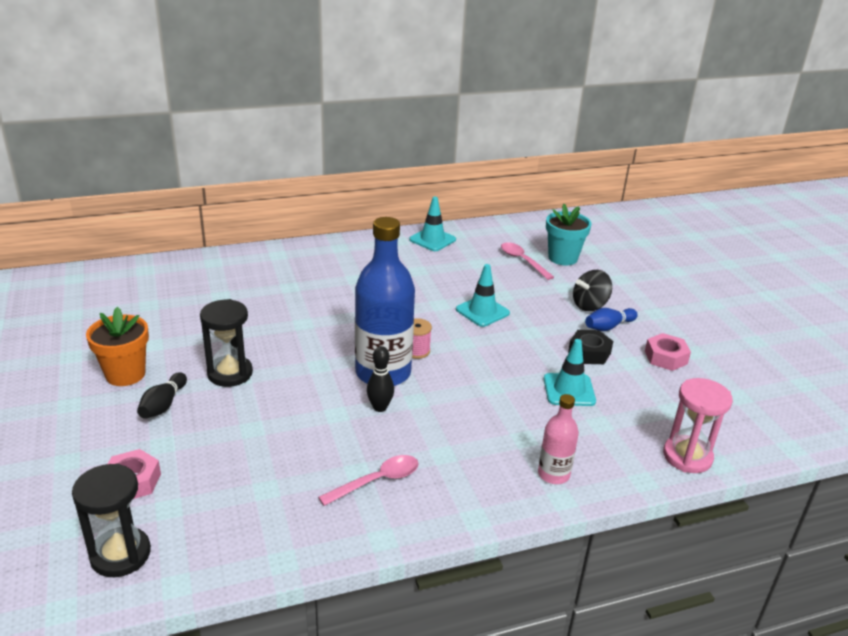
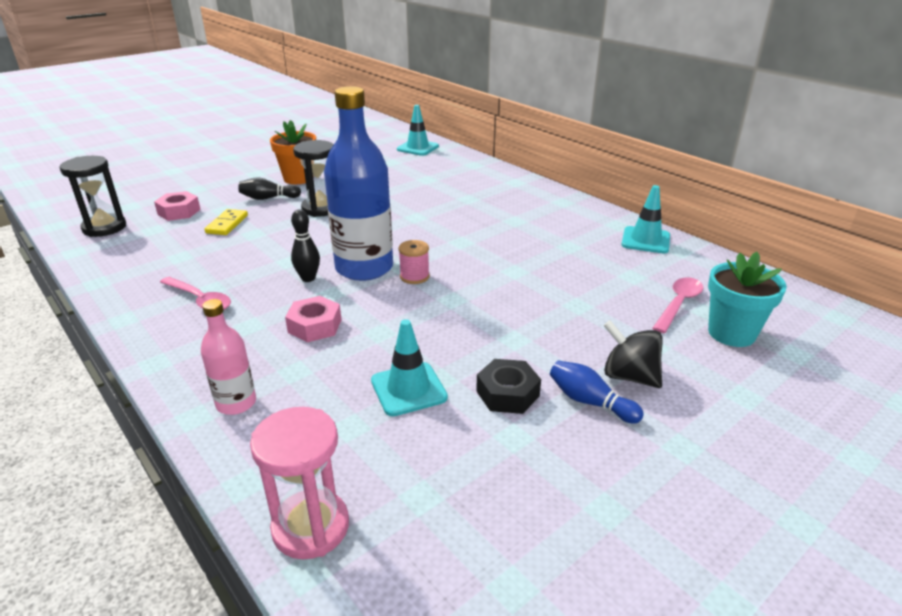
camera: 70 degrees right, 0 degrees up
(209, 445) = (227, 224): none -> yellow domino
(482, 311) = (527, 298): turquoise traffic cone -> turquoise traffic cone (418, 148)
(665, 357) = (559, 474): pink nut -> pink nut (315, 326)

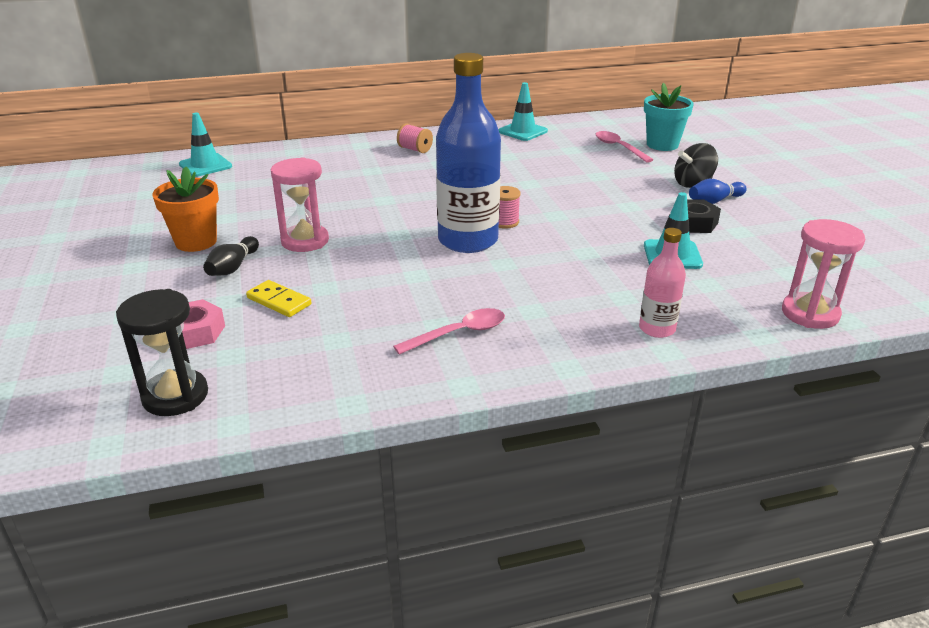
camera: 65 degrees left, 0 degrees up
(308, 278) = (463, 270): black bowling pin -> none
(315, 326) = (556, 278): pink nut -> none
(321, 208) = (305, 241): black hourglass -> pink hourglass
(532, 203) = (415, 149): none -> pink spool

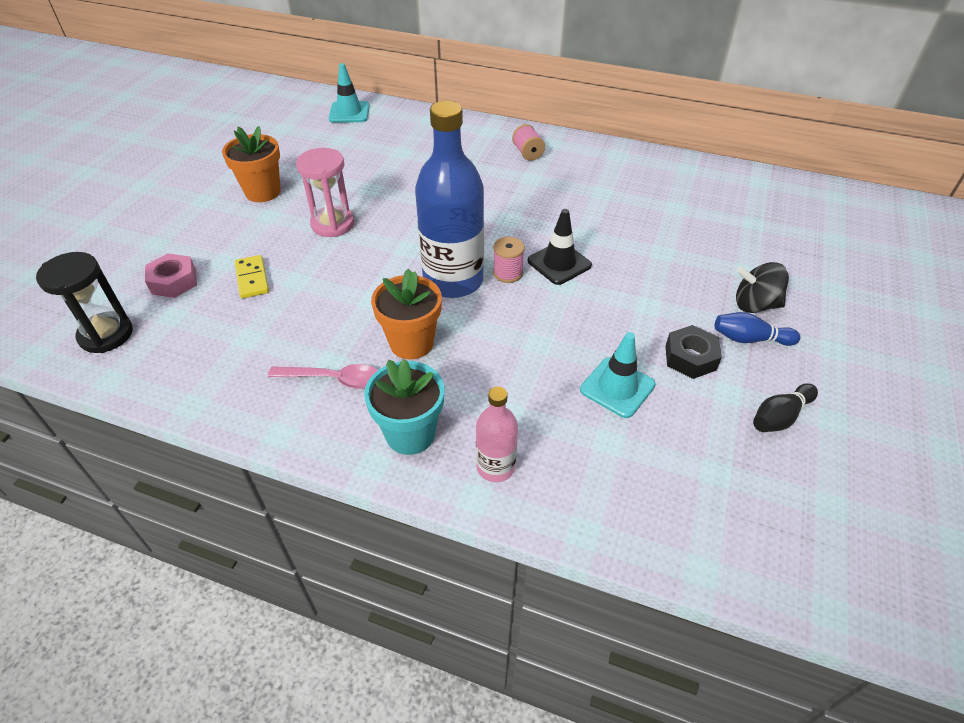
camera: 35 degrees right, 15 degrees up
(233, 267) = (259, 229): black bowling pin -> black bowling pin (779, 417)
(490, 288) = (411, 343): none -> orange flower pot
(523, 131) = (653, 165): turquoise traffic cone -> none
(534, 204) = (559, 263): none -> black traffic cone
(619, 147) = (730, 223): pink spoon -> none
(662, 145) = (785, 237): turquoise flower pot -> turquoise flower pot (410, 434)
(810, 314) = (669, 537): pink hourglass -> none

